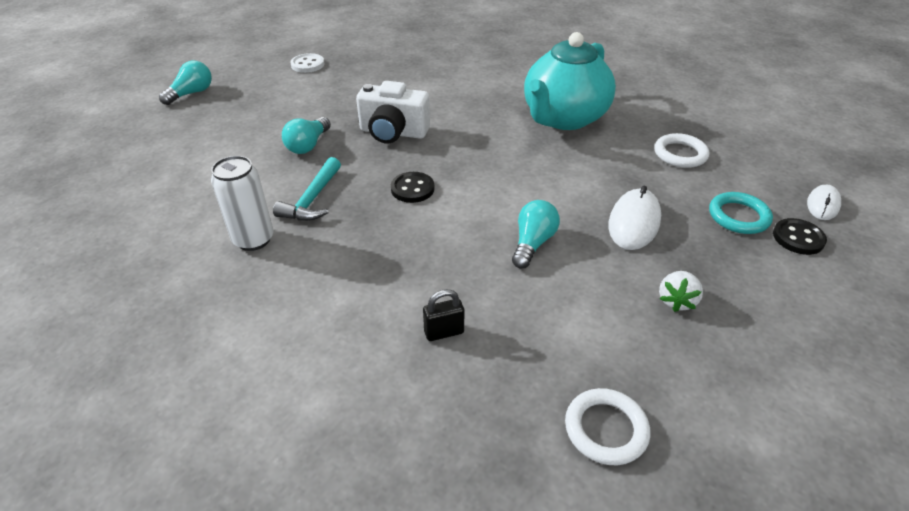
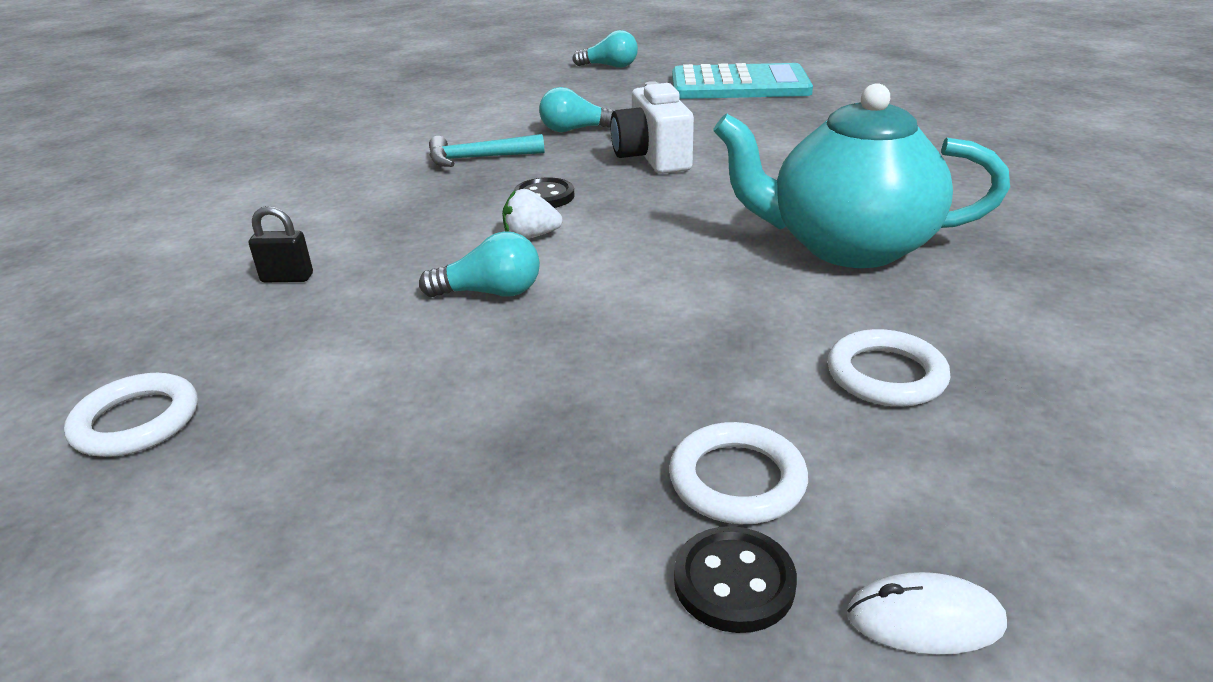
camera: 65 degrees right, 10 degrees down
(253, 239) = (392, 155): white can -> none
(307, 64) = (739, 85): white button -> turquoise calculator
(444, 332) = (287, 278): black padlock -> black padlock turned 45 degrees counterclockwise
(634, 222) = (610, 363): white mouse -> none
(676, 301) = (426, 440): white strawberry -> white strawberry (530, 236)
(738, 216) = (737, 480): turquoise ring -> white ring

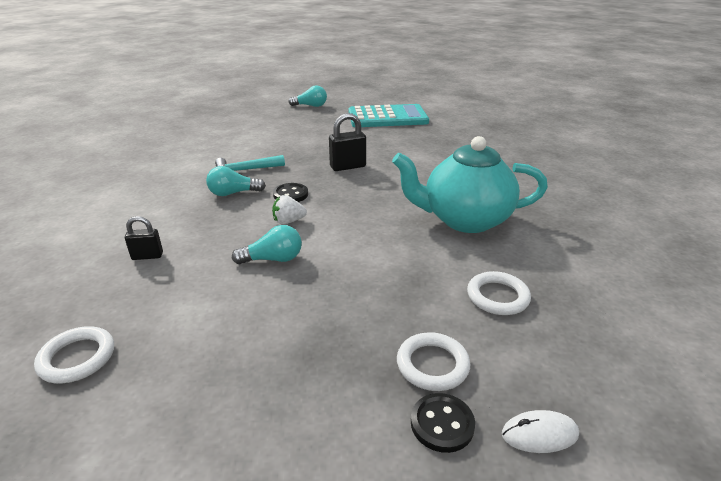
camera: 10 degrees left, 0 degrees up
(575, 130) = (299, 149): turquoise light bulb -> turquoise light bulb (233, 193)
(652, 157) = (347, 167): white camera -> black padlock

